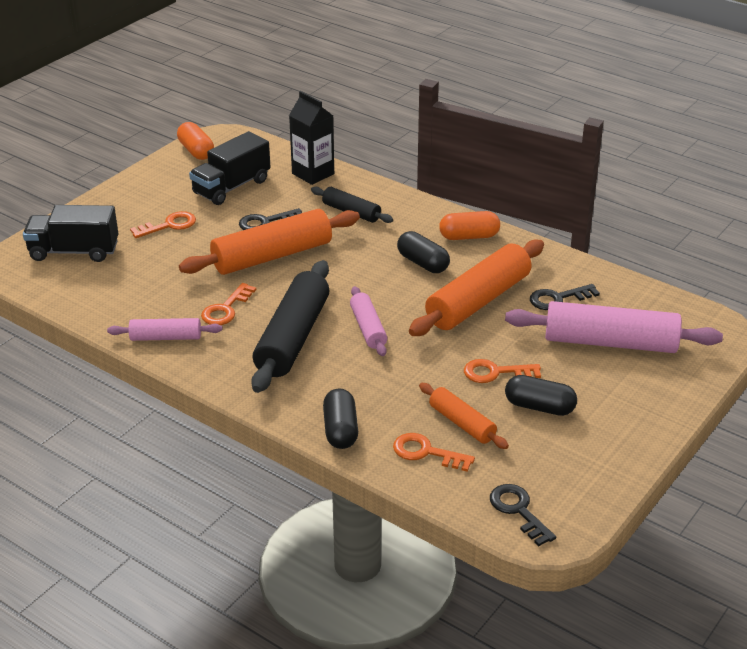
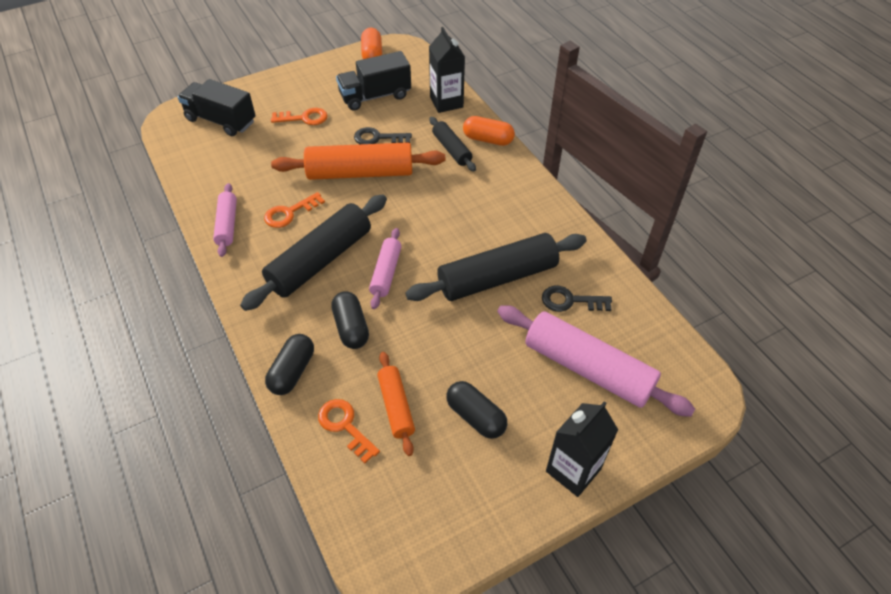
camera: 25 degrees right, 15 degrees up
(166, 337) = (227, 224): pink rolling pin -> pink rolling pin turned 60 degrees clockwise
(423, 263) = (476, 221): black capsule -> black capsule (351, 327)
(469, 236) = (534, 206): orange capsule -> orange capsule (488, 139)
(478, 301) = (497, 278): orange rolling pin -> black rolling pin
(495, 373) = (461, 362): orange key -> none
(518, 511) = (380, 529): black key -> none
(650, 415) = (573, 470): none -> black carton

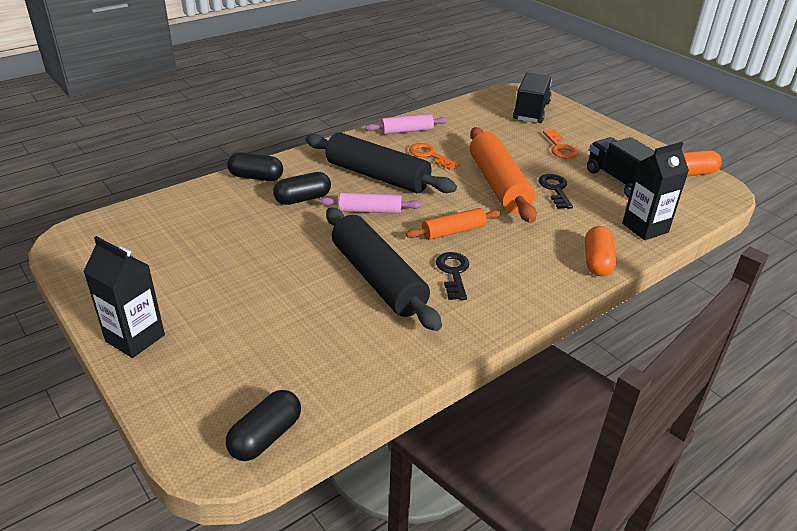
camera: 80 degrees right, 15 degrees down
(345, 426) = (202, 206): orange key -> none
(396, 406) = (218, 229): orange rolling pin -> orange rolling pin (453, 231)
(451, 149) = (564, 237): black rolling pin -> none
(476, 416) = (204, 273): black capsule -> black capsule (266, 437)
(570, 301) = (353, 334): black key -> black key (453, 273)
(588, 368) = (258, 349): pink rolling pin -> none

